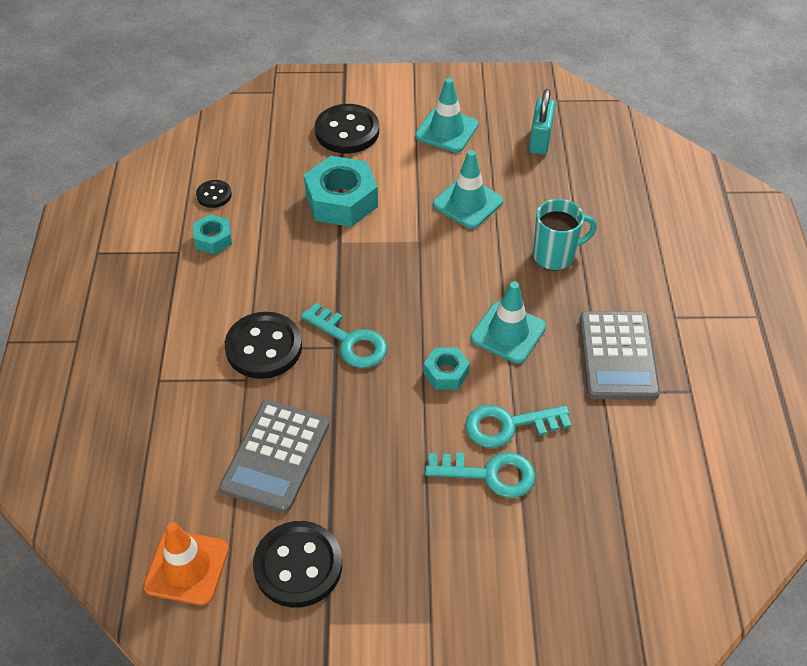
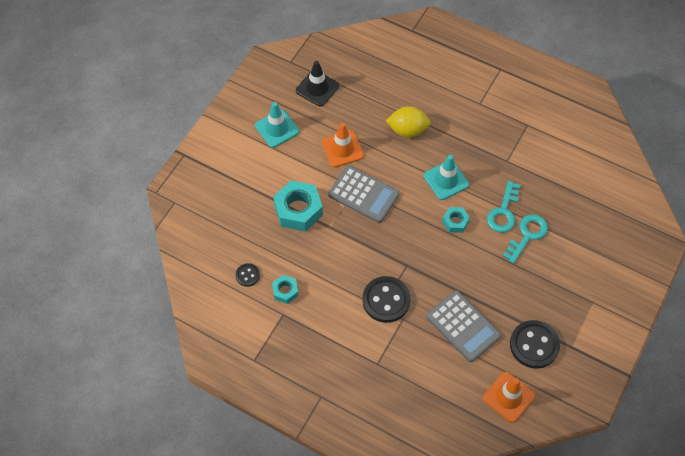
camera: 60 degrees left, 10 degrees up
(347, 131) = (241, 179): black button -> none
(350, 341) = (407, 256): turquoise key -> none
(468, 203) = (342, 149): turquoise traffic cone -> orange traffic cone
(540, 140) = (317, 88): turquoise padlock -> black traffic cone
(555, 255) = (407, 130): turquoise mug -> yellow lemon
(617, 356) = (489, 141): grey calculator -> grey calculator (363, 194)

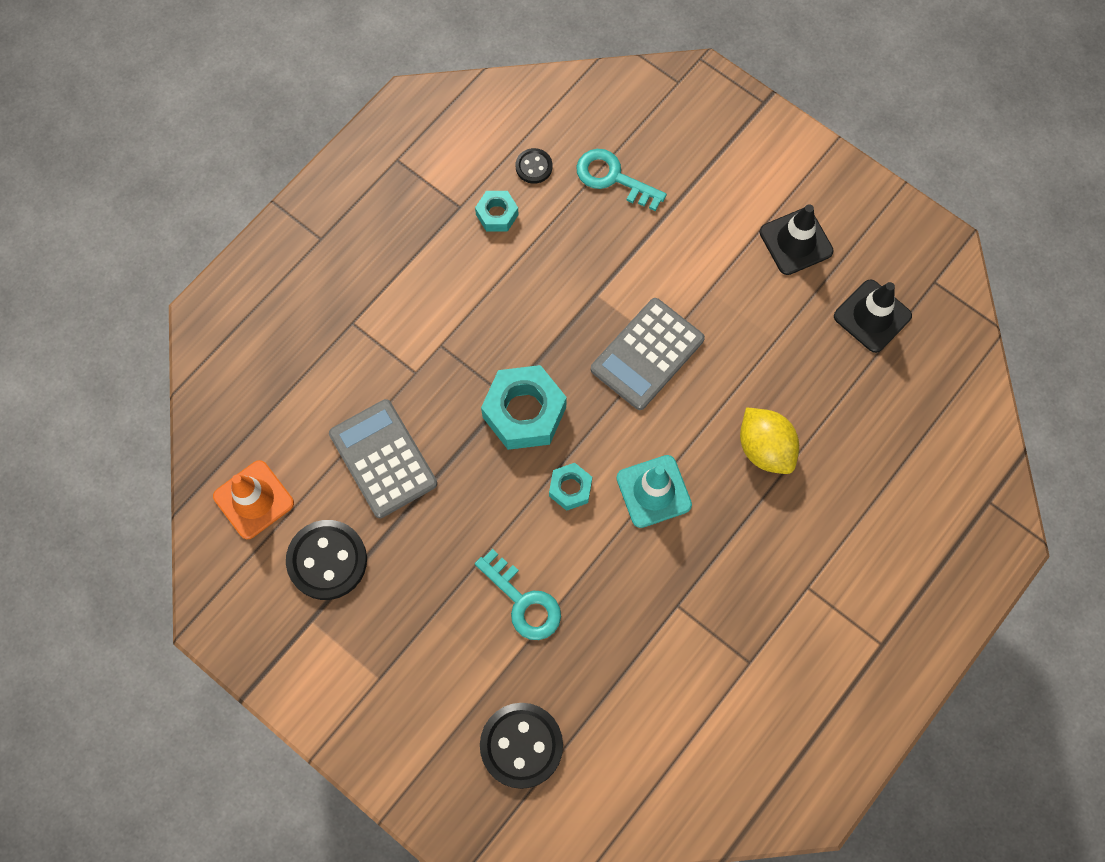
camera: 100 degrees right, 10 degrees up
(277, 128) = (796, 242): turquoise traffic cone -> black traffic cone
(298, 210) = (634, 252): turquoise nut -> turquoise nut (524, 412)
(342, 149) = (741, 336): orange traffic cone -> none
(386, 300) = (452, 354): black button -> black button (521, 745)
(407, 130) = (765, 448): yellow lemon -> yellow lemon turned 45 degrees counterclockwise
(463, 326) = (383, 459): grey calculator -> grey calculator turned 90 degrees clockwise
(503, 212) = (575, 573): turquoise key -> turquoise key (613, 178)

